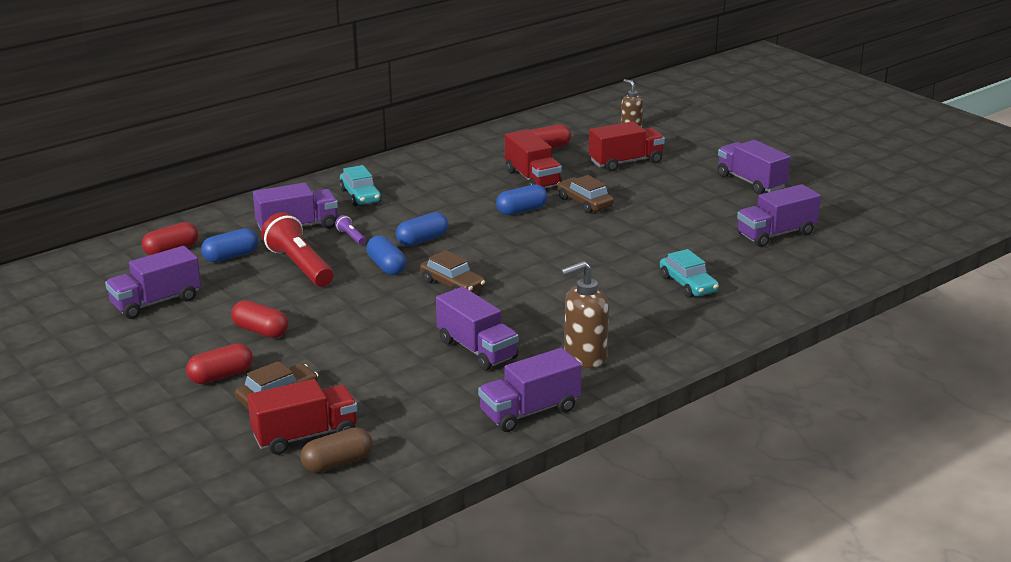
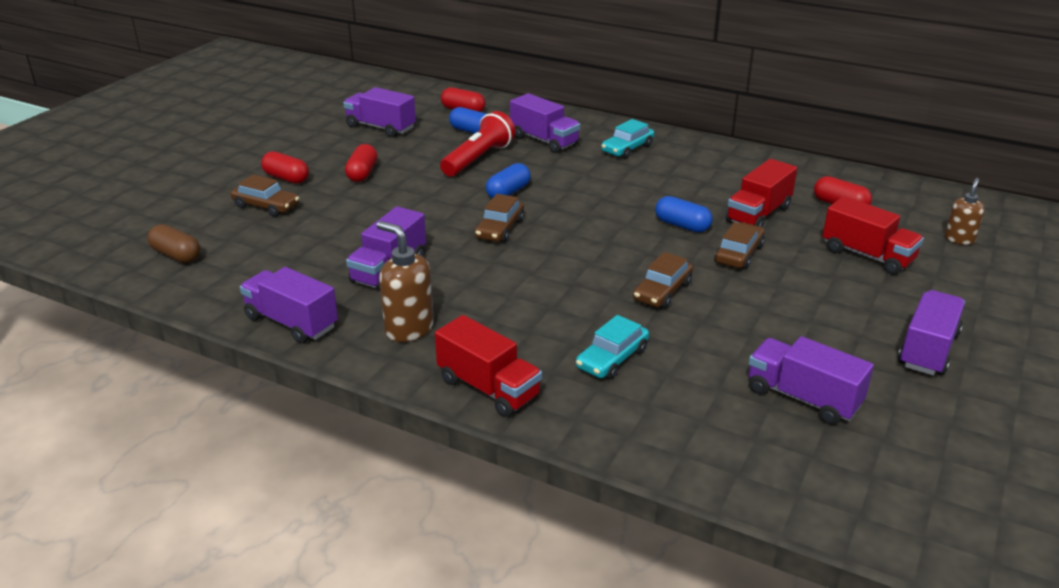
camera: 65 degrees right, 5 degrees up
(305, 436) = (212, 232): red truck -> red truck (488, 388)
(351, 237) = (548, 164): purple flashlight -> none
(422, 240) = (572, 195): blue capsule -> none
(613, 244) = (662, 291): none -> brown car

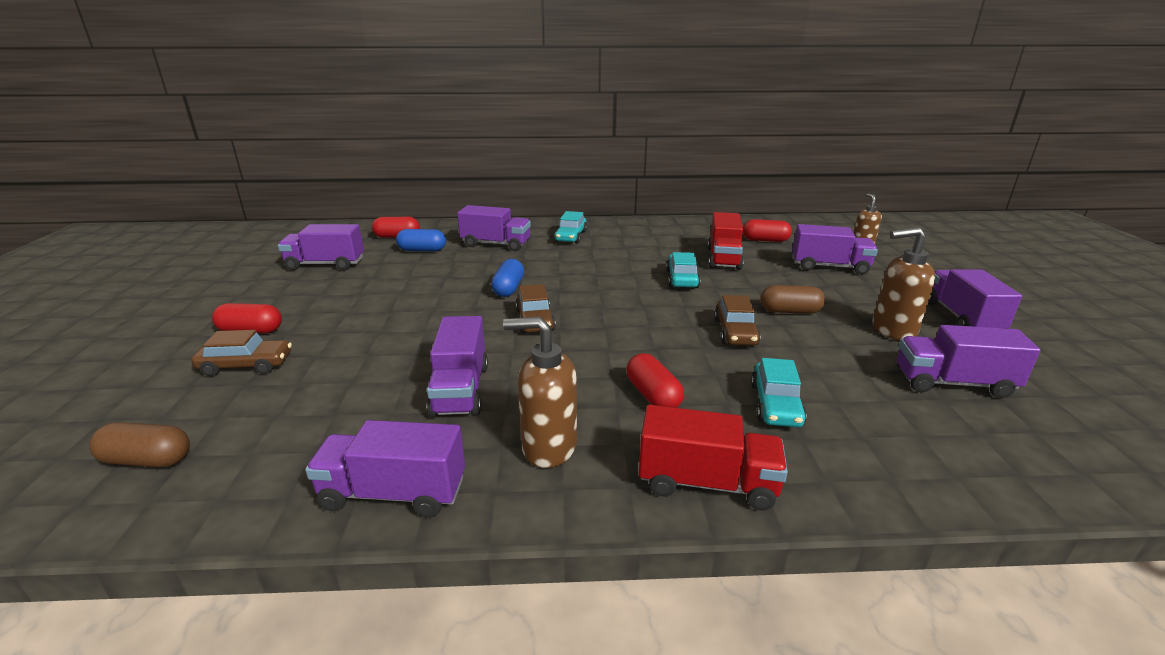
camera: 30 degrees left, 5 degrees down
(362, 173) = (341, 306): red capsule -> red capsule (653, 396)
(478, 159) = (451, 269): red flashlight -> none
(682, 225) = (682, 279): blue capsule -> turquoise car
(739, 254) = (749, 288): brown car -> none
(745, 289) = (790, 311): none -> brown capsule
(824, 338) = (892, 330): none -> brown soap dispenser
(867, 255) = (829, 267): red truck -> purple truck

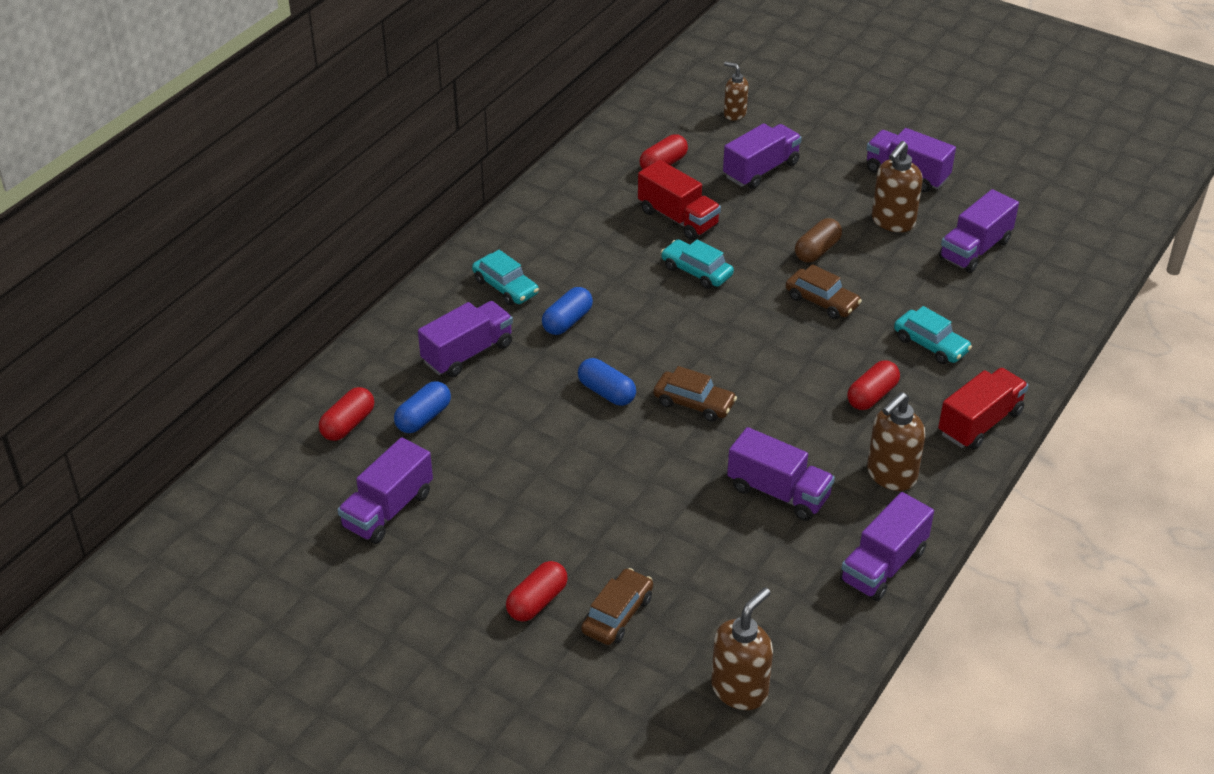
camera: 55 degrees left, 15 degrees up
(147, 460) = (740, 689): brown capsule -> brown soap dispenser
(565, 259) = (567, 321): none -> blue capsule
(653, 396) = (872, 396): red capsule -> red capsule turned 60 degrees counterclockwise

